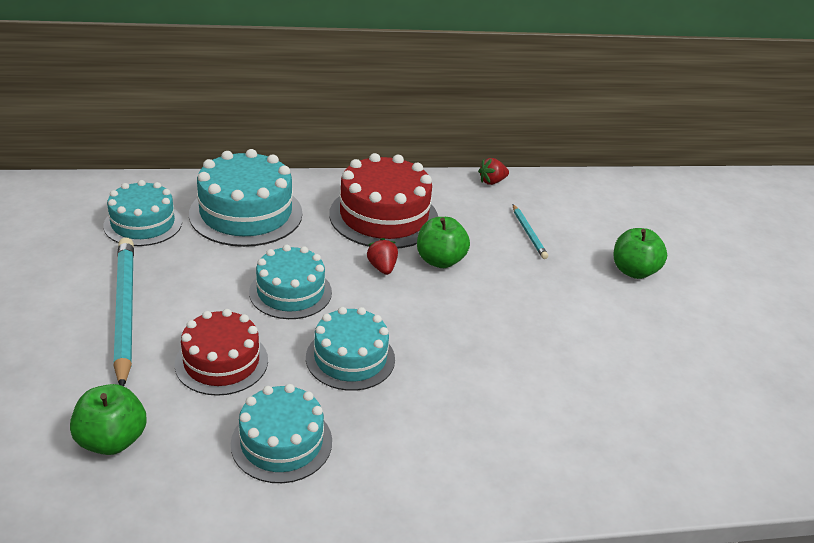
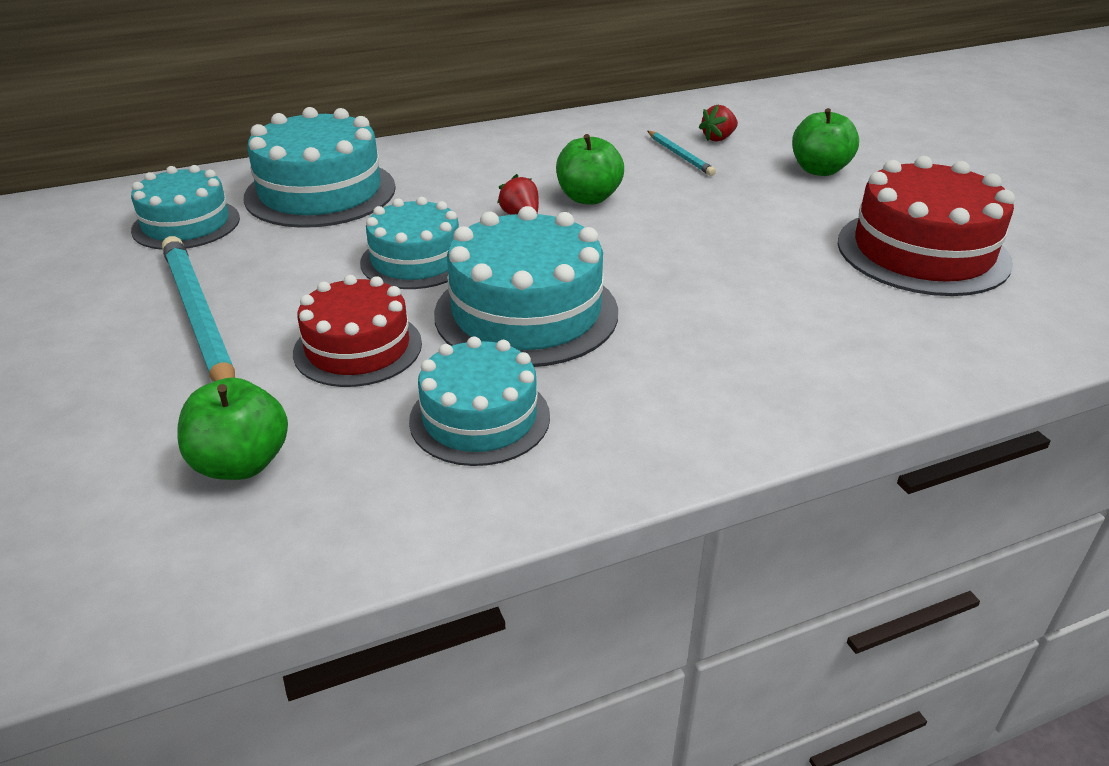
camera: 10 degrees left, 0 degrees up
(350, 358) = (526, 312): turquoise cake -> turquoise cake, size x1.53
(384, 216) = (497, 167): red cake -> red cake (922, 252)
(492, 182) = (611, 115): red strawberry -> red strawberry (718, 138)

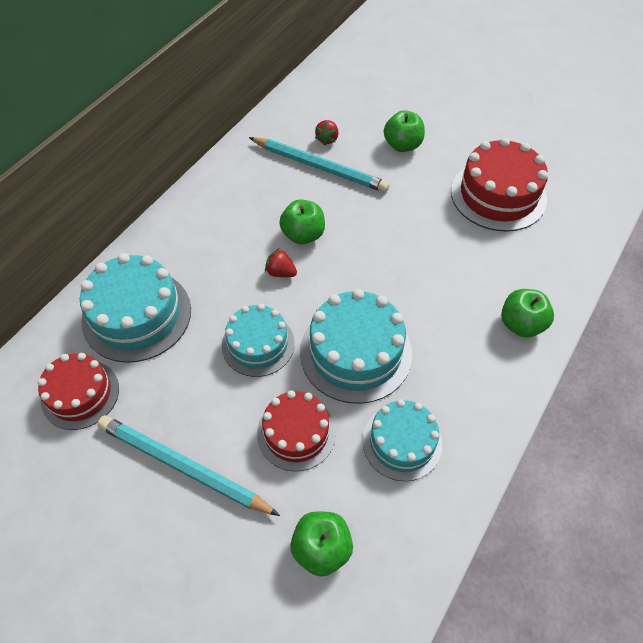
camera: 35 degrees left, 20 degrees up
(186, 224) = (80, 394): turquoise cake -> red cake
(680, 155) = (319, 167): turquoise pencil -> turquoise pencil, size x2.01
(813, 383) = (521, 324): none -> green apple

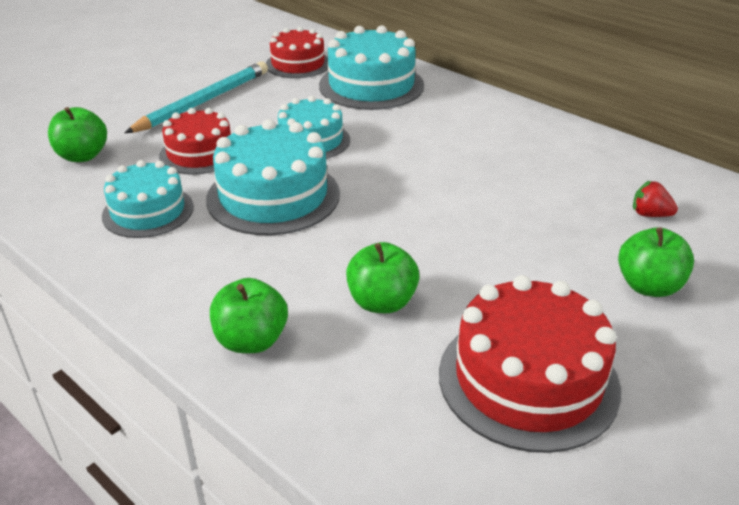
camera: 100 degrees right, 20 degrees down
(281, 272) = (403, 160): red strawberry -> none
(303, 235) = (459, 179): green apple -> green apple (382, 302)
(319, 167) = (586, 202): turquoise pencil -> none

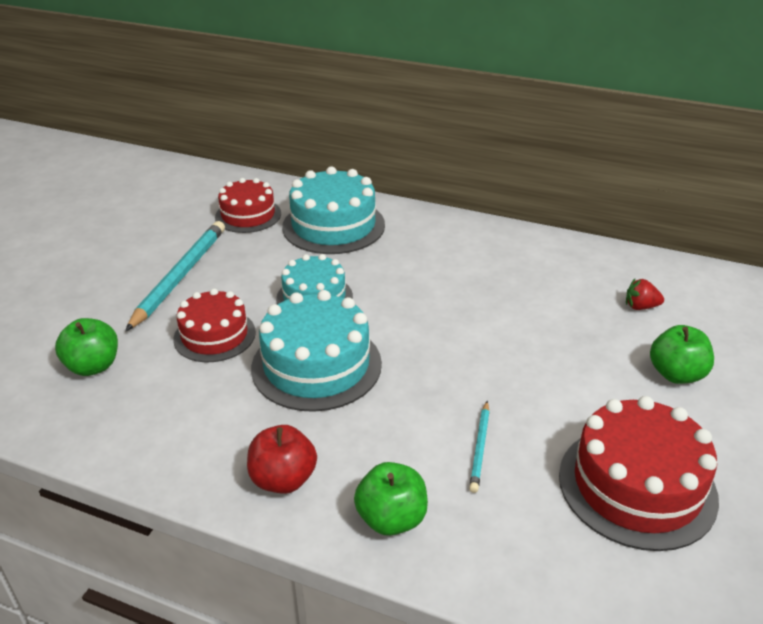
camera: 20 degrees left, 0 degrees up
(148, 211) = (205, 412): turquoise cake -> none
(176, 282) = (283, 479): none -> red apple
(382, 302) = (480, 448): green apple -> turquoise pencil

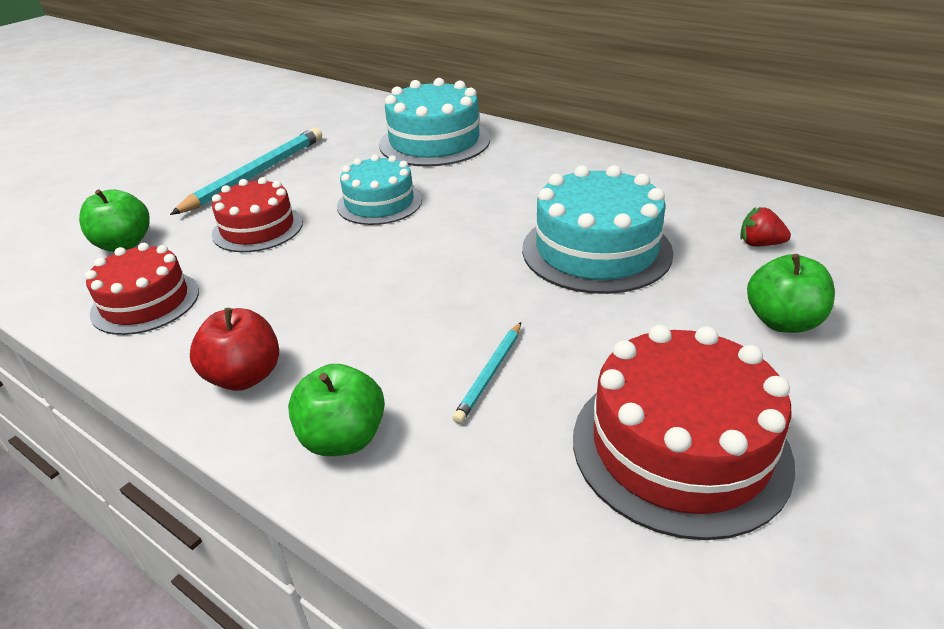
camera: 15 degrees right, 0 degrees up
(248, 215) = (353, 128): red cake -> red cake (145, 302)
(316, 365) = (346, 266): turquoise cake -> turquoise cake (596, 250)

